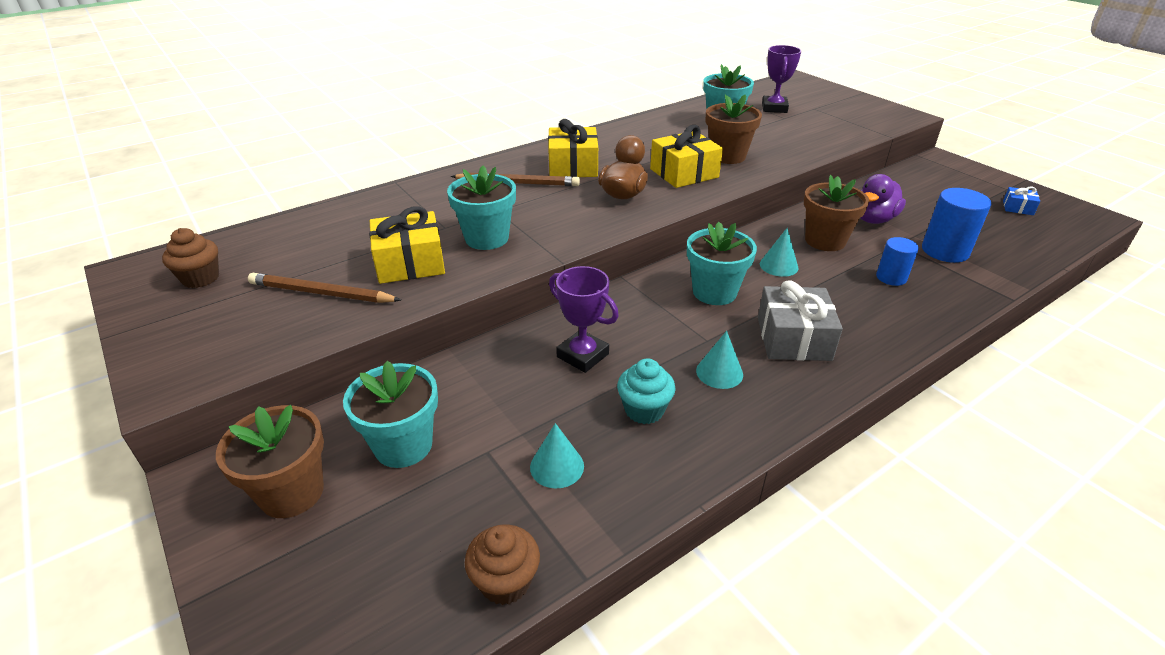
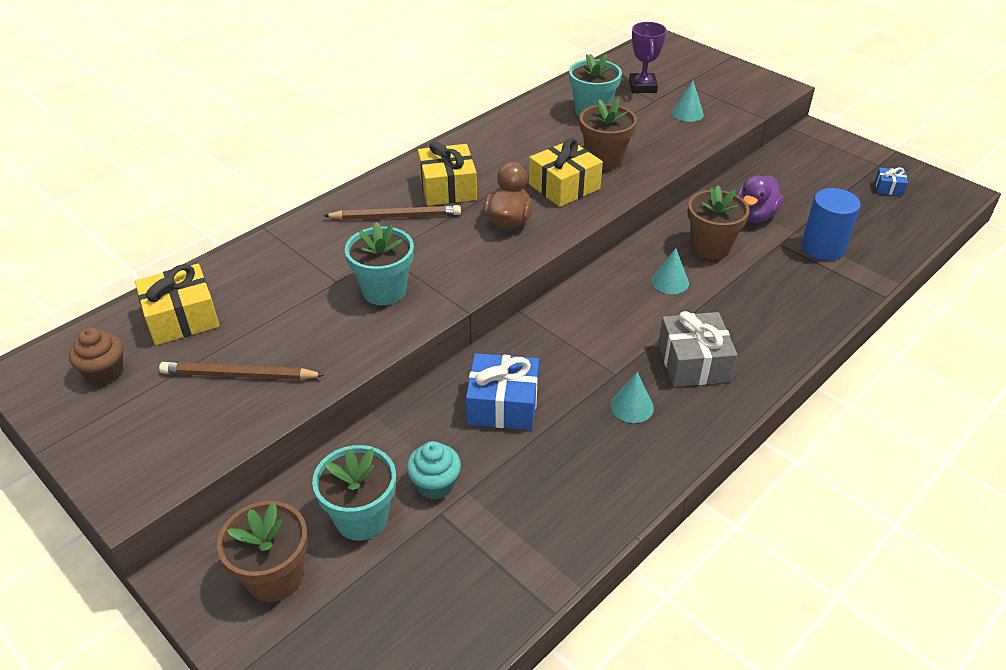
camera: 10 degrees left, 5 degrees up
(410, 263) = (316, 329): yellow gift -> yellow gift (182, 318)
(505, 581) = (488, 625): brown cupcake -> none
(557, 466) = (506, 518): turquoise cone -> turquoise cone (687, 113)
(582, 355) = (503, 404): purple trophy -> blue gift
(644, 410) = (571, 453): turquoise cupcake -> turquoise cupcake (435, 485)
(714, 292) = (613, 319): turquoise flower pot -> none
(891, 277) = (775, 284): blue cylinder -> none

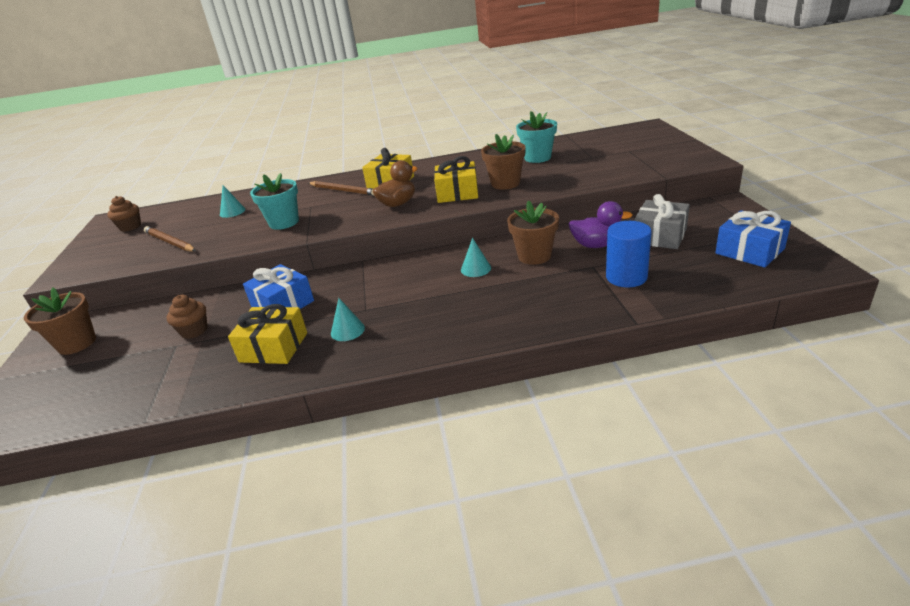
camera: 40 degrees right, 10 degrees down
(182, 318) = (188, 213): yellow gift -> yellow gift (274, 347)
(361, 518) = (144, 333): turquoise flower pot -> none
(435, 485) = (194, 331): turquoise cupcake -> brown cupcake
(642, 87) = (594, 149): purple trophy -> none
(687, 113) = (605, 167): turquoise cone -> turquoise cone (232, 212)
(693, 362) = (422, 319): grey gift -> grey gift (660, 236)
(754, 216) = (596, 245): purple duck -> purple duck turned 150 degrees counterclockwise
(888, 188) = (749, 251): blue gift -> blue gift, size x1.98

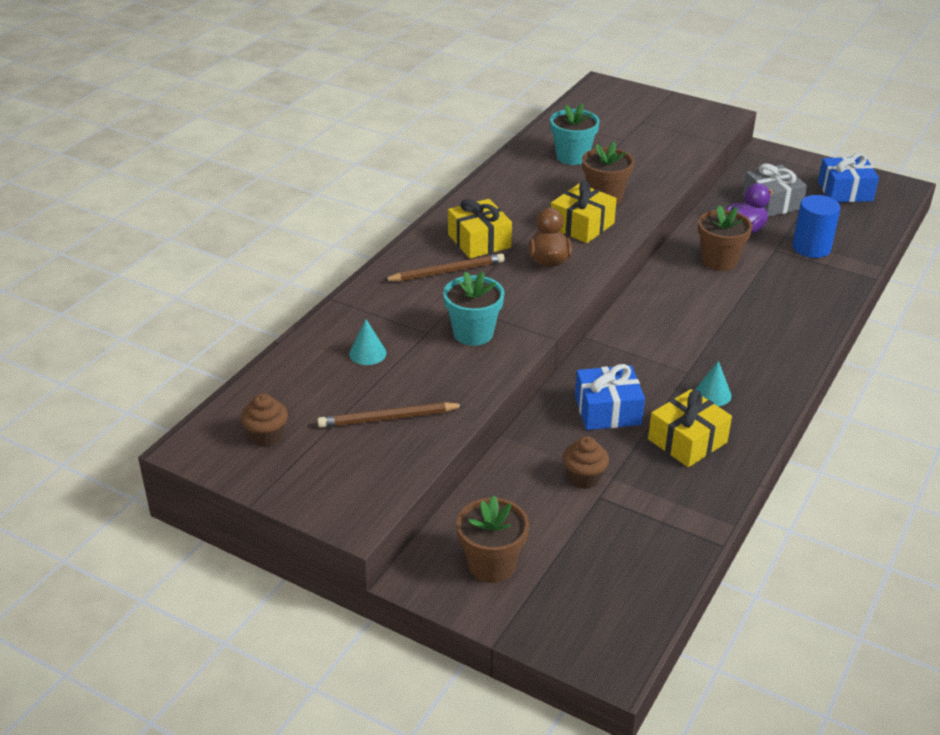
camera: 55 degrees left, 5 degrees up
(476, 269) = (698, 294): turquoise cone -> none

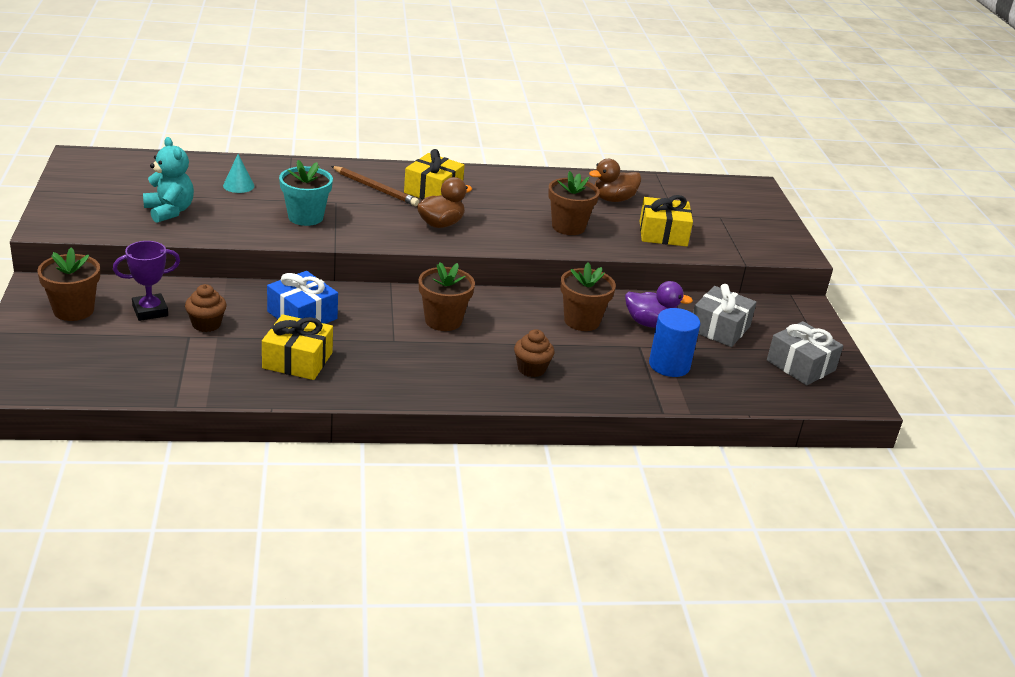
camera: 50 degrees right, 5 degrees down
(267, 436) = (111, 176): brown cupcake -> brown cupcake (531, 369)
(388, 418) = (169, 211): brown pencil -> turquoise teddy bear
(531, 509) = (150, 311): none -> purple trophy
(572, 157) = (613, 199): turquoise flower pot -> brown duck
(582, 225) = (511, 226): yellow gift -> yellow gift (663, 234)
(672, 332) = (443, 321): none -> brown flower pot
(712, 394) = (375, 359): turquoise cone -> none
(845, 191) = (800, 365): blue gift -> grey gift

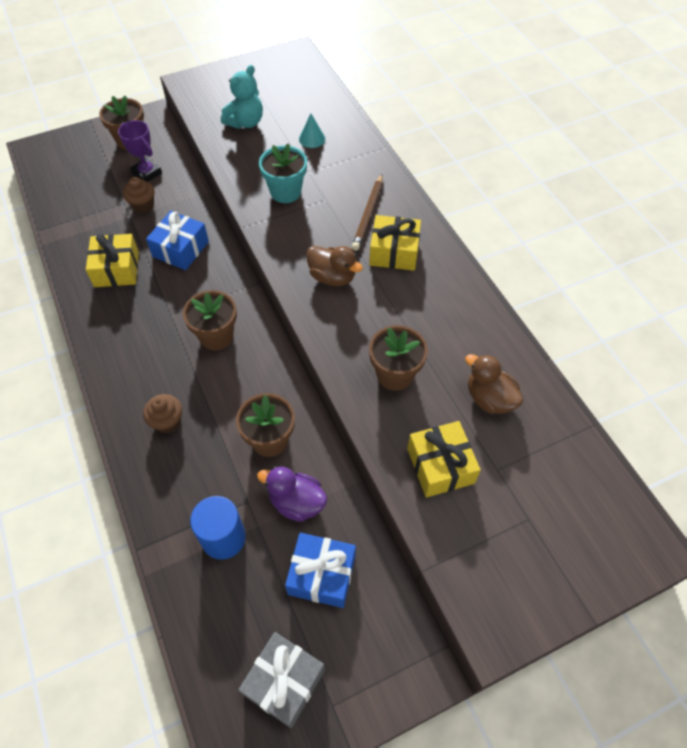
camera: 75 degrees right, 25 degrees up
(650, 323) = (296, 502): purple duck -> purple duck turned 120 degrees clockwise
(719, 328) = (321, 575): grey gift -> blue gift

